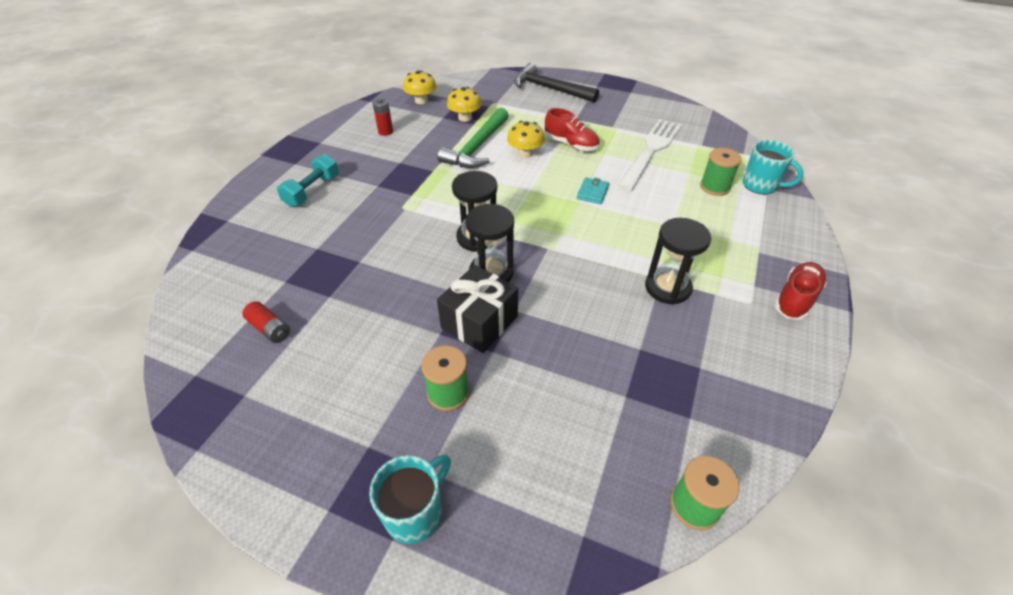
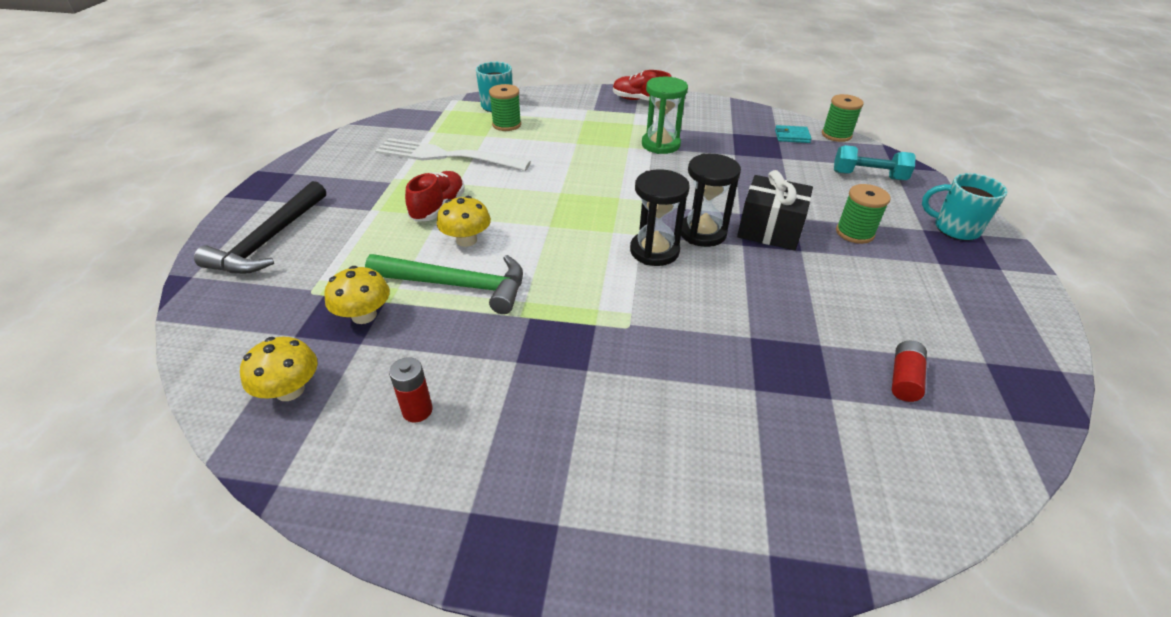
camera: 105 degrees left, 5 degrees down
(312, 191) = (633, 452): turquoise dumbbell -> turquoise dumbbell (868, 176)
(592, 192) = (539, 186): turquoise wallet -> turquoise wallet (792, 136)
(667, 287) = (660, 145): black hourglass -> green hourglass

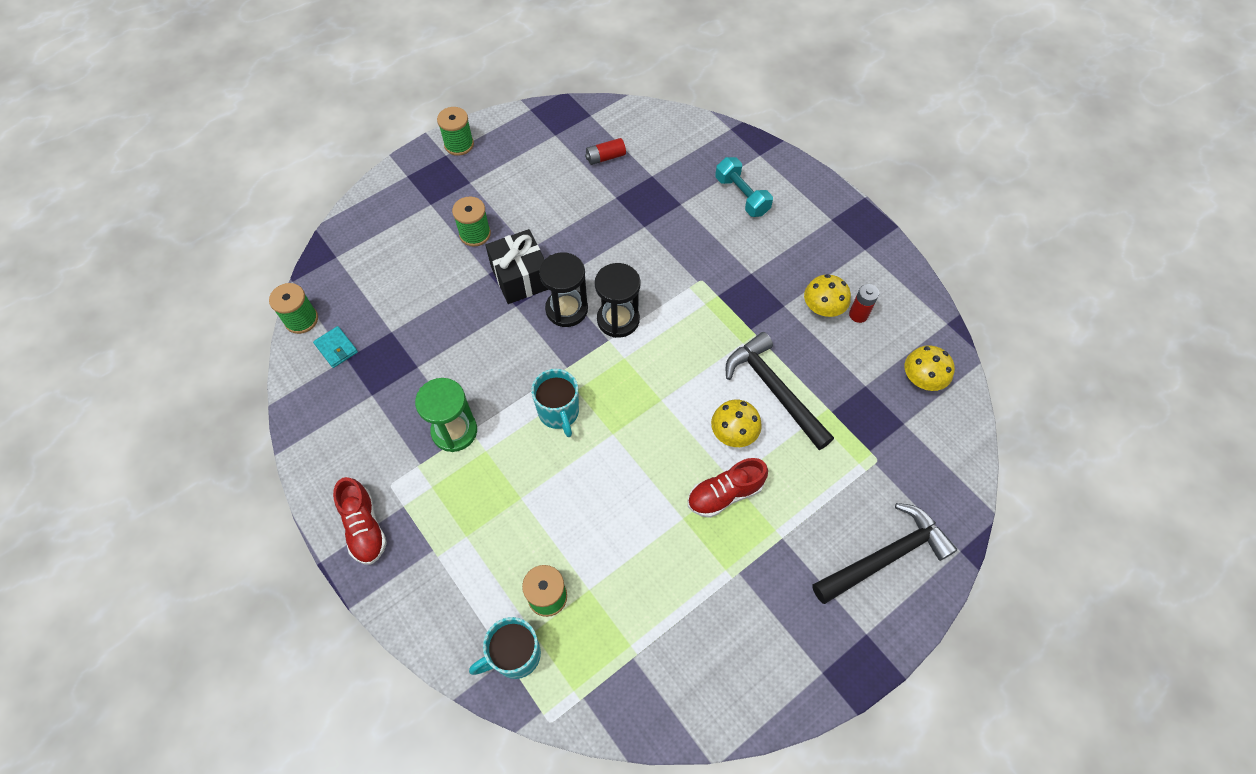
camera: 135 degrees left, 20 degrees up
(364, 315) = (851, 408): yellow mushroom -> yellow mushroom (823, 308)
(447, 156) = (656, 578): white fork -> none
(457, 285) = (774, 390): green hammer -> black hammer
(868, 176) = (371, 264): turquoise dumbbell -> turquoise dumbbell (741, 196)
(954, 228) = (412, 190): turquoise mug -> turquoise mug (559, 413)
(1015, 284) = (459, 144): none -> green spool

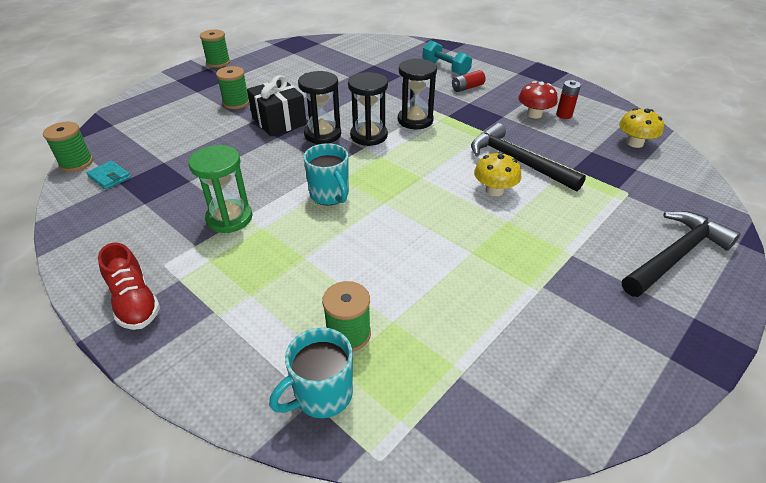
camera: 10 degrees left, 20 degrees down
(605, 157) = (335, 59): red battery -> red battery (467, 88)
(677, 299) = (415, 120): none -> black hourglass
(725, 494) = (504, 231): red shoe -> none
(823, 308) = (534, 114): yellow mushroom -> red mushroom

